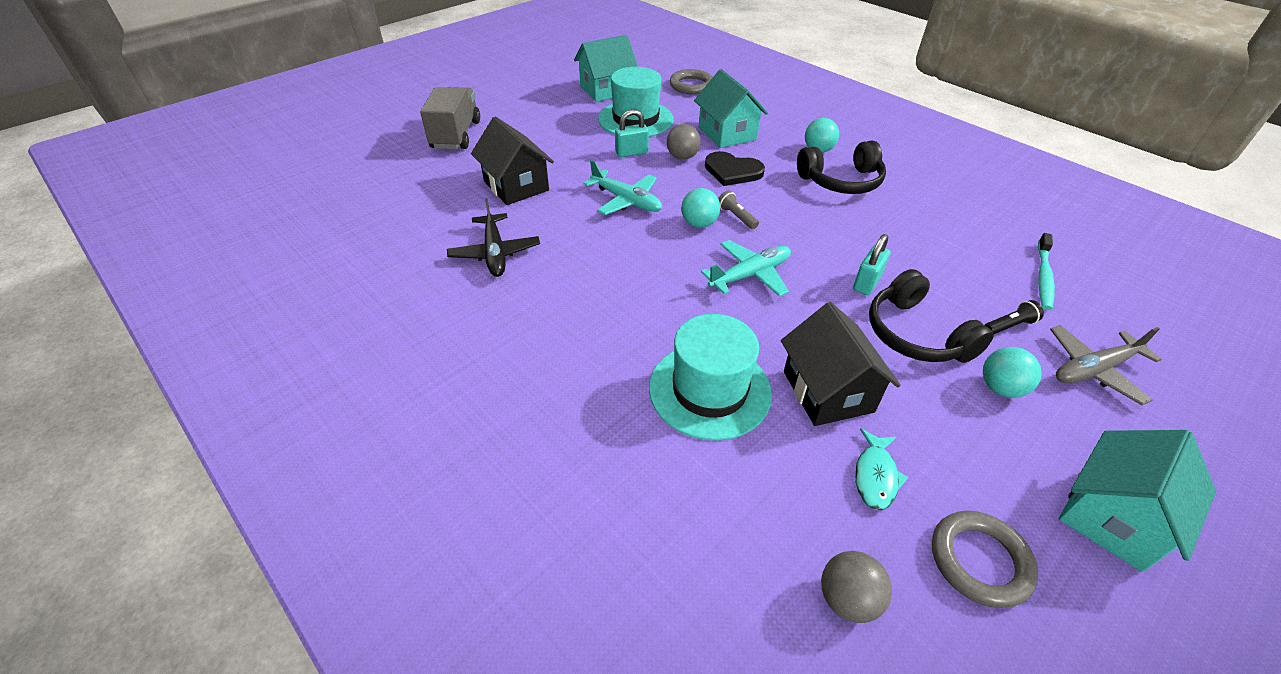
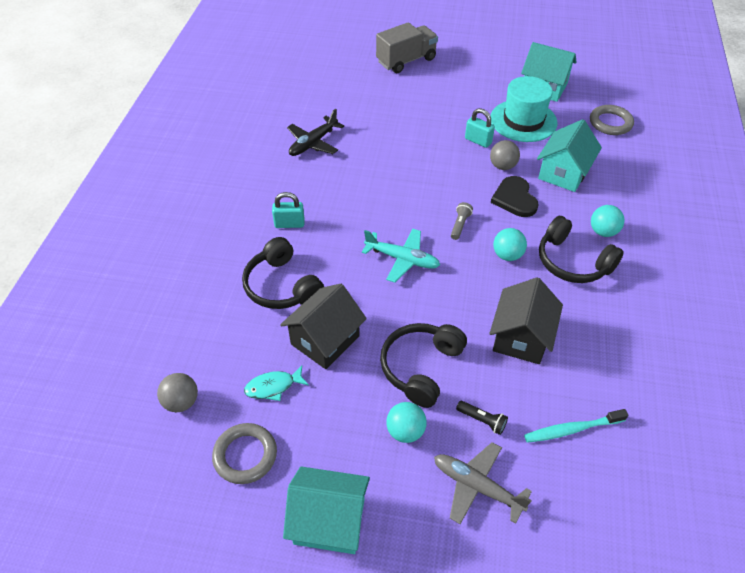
camera: 55 degrees right, 5 degrees up
(516, 186) = (383, 114): black house -> black house (521, 337)
(626, 200) = (420, 166): turquoise plane -> none
(699, 224) = (432, 211): turquoise ball -> turquoise ball (507, 255)
(709, 390) = (281, 286): turquoise hat -> black headphones
(866, 283) = (453, 322): turquoise padlock -> turquoise padlock (289, 224)

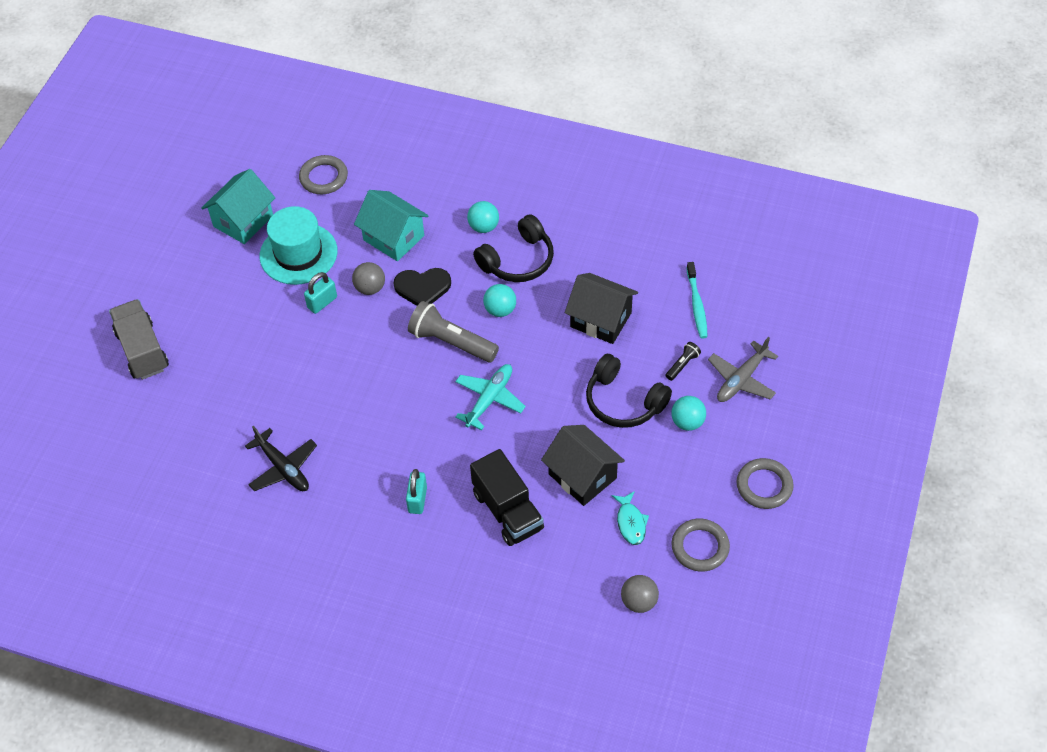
camera: 80 degrees left, 5 degrees up
(281, 286) = (508, 511): black headphones -> black truck
(329, 521) = (764, 486): turquoise house -> grey ring
(460, 225) = (451, 342): grey flashlight -> grey flashlight, size x2.11

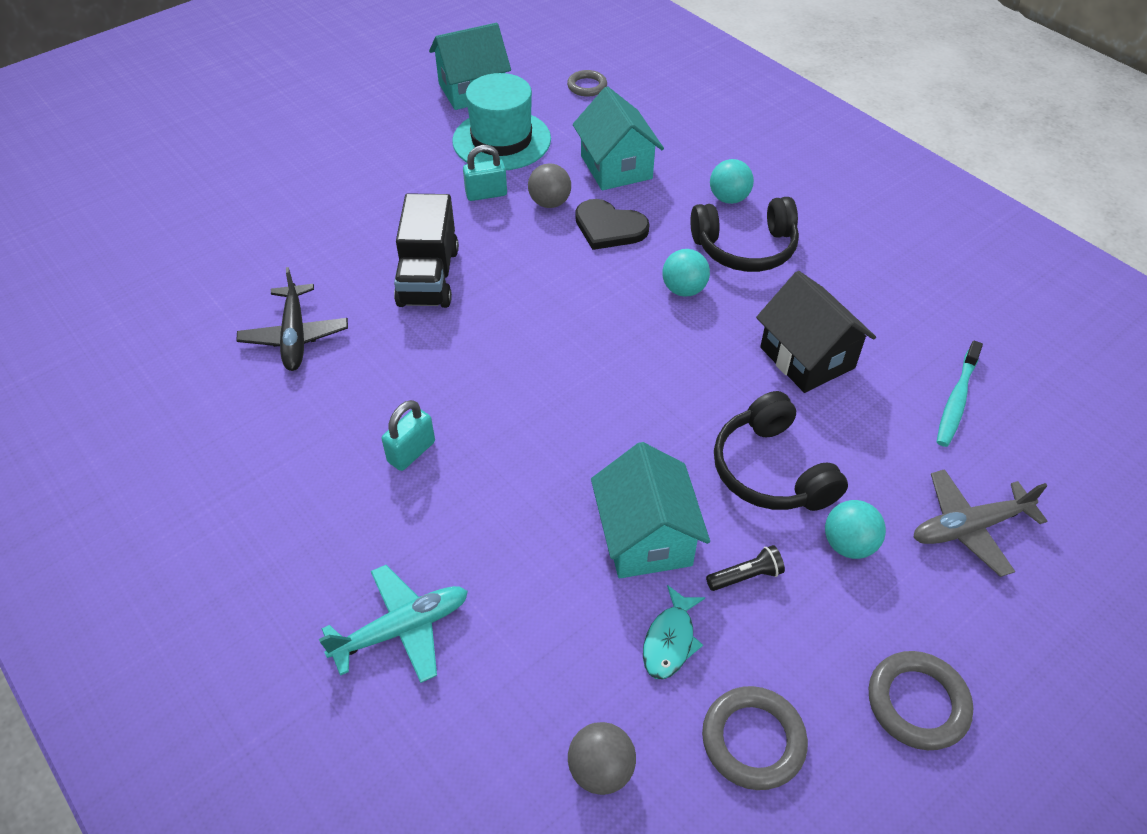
camera: 30 degrees right, 5 degrees down
(142, 350) = (268, 158): grey truck -> none
(323, 177) = (587, 86): grey ring -> grey ring, size x0.66
(451, 342) = (597, 297): grey flashlight -> none
(489, 399) = (594, 381): turquoise plane -> turquoise plane (401, 629)
(508, 511) = (511, 528): black truck -> black truck (428, 277)
(582, 476) = (646, 537): black house -> turquoise house
(682, 365) = (888, 465): black flashlight -> black flashlight (746, 576)

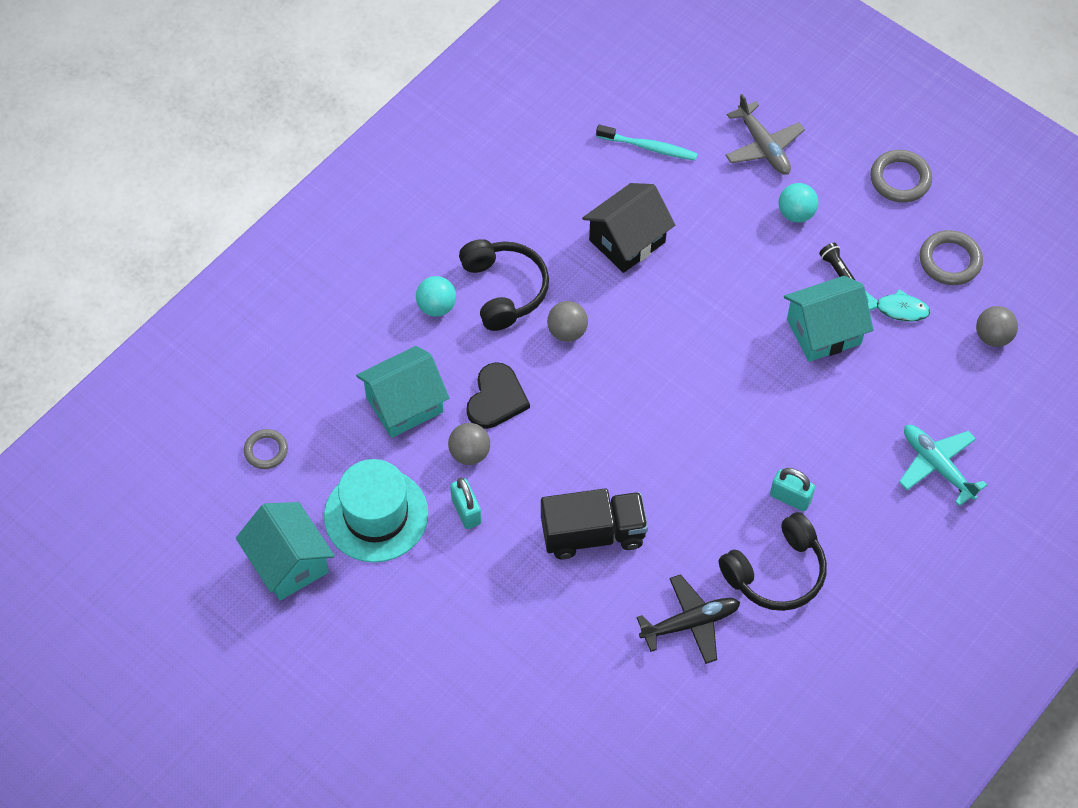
camera: 100 degrees left, 10 degrees up
(684, 289) = (567, 331): turquoise ball -> grey ball
(771, 471) = (745, 260): black headphones -> black headphones (776, 572)

